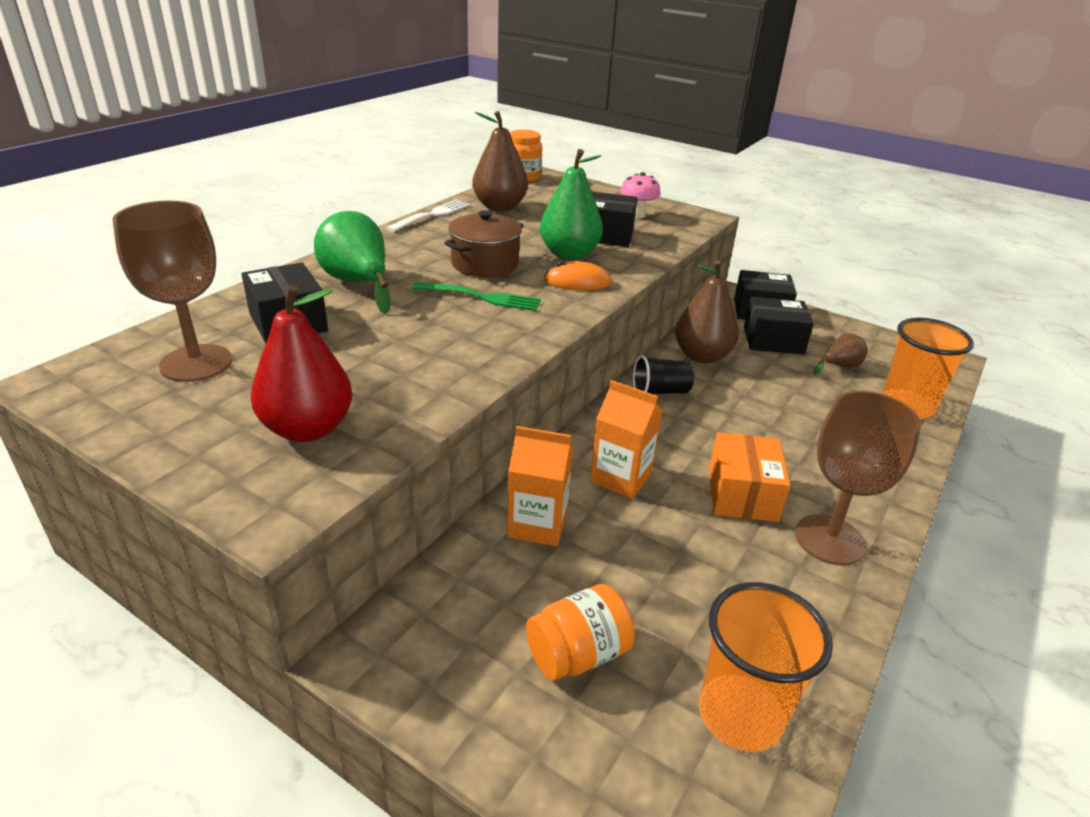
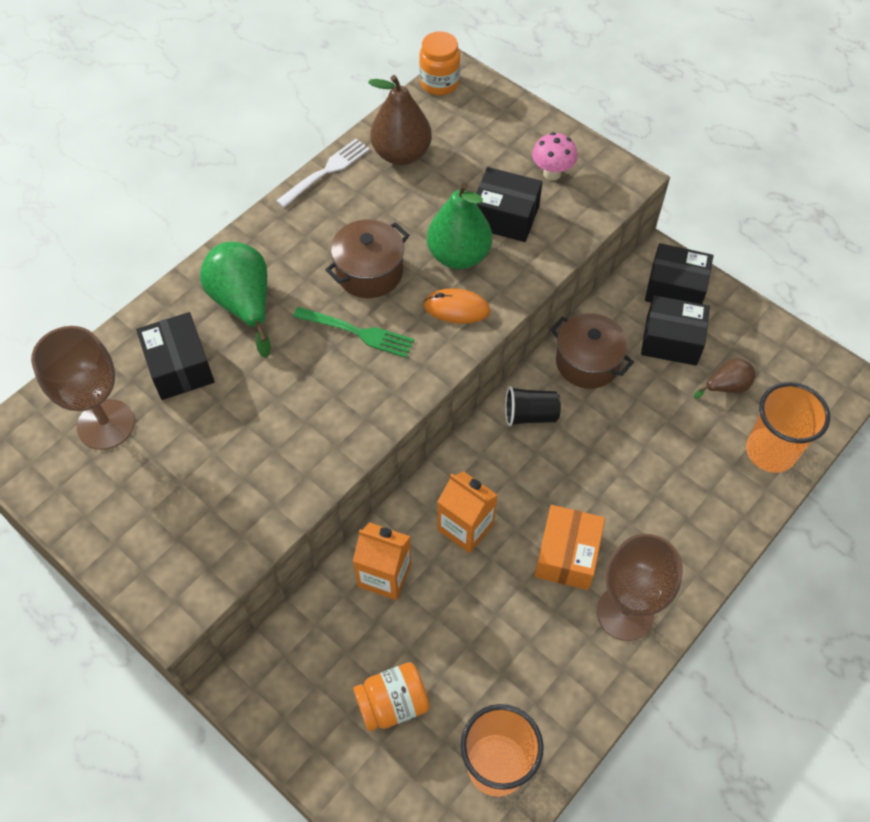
camera: 10 degrees right, 25 degrees up
(308, 429) = (196, 516): red pear -> none
(702, 356) = (587, 362): brown pear -> brown pot

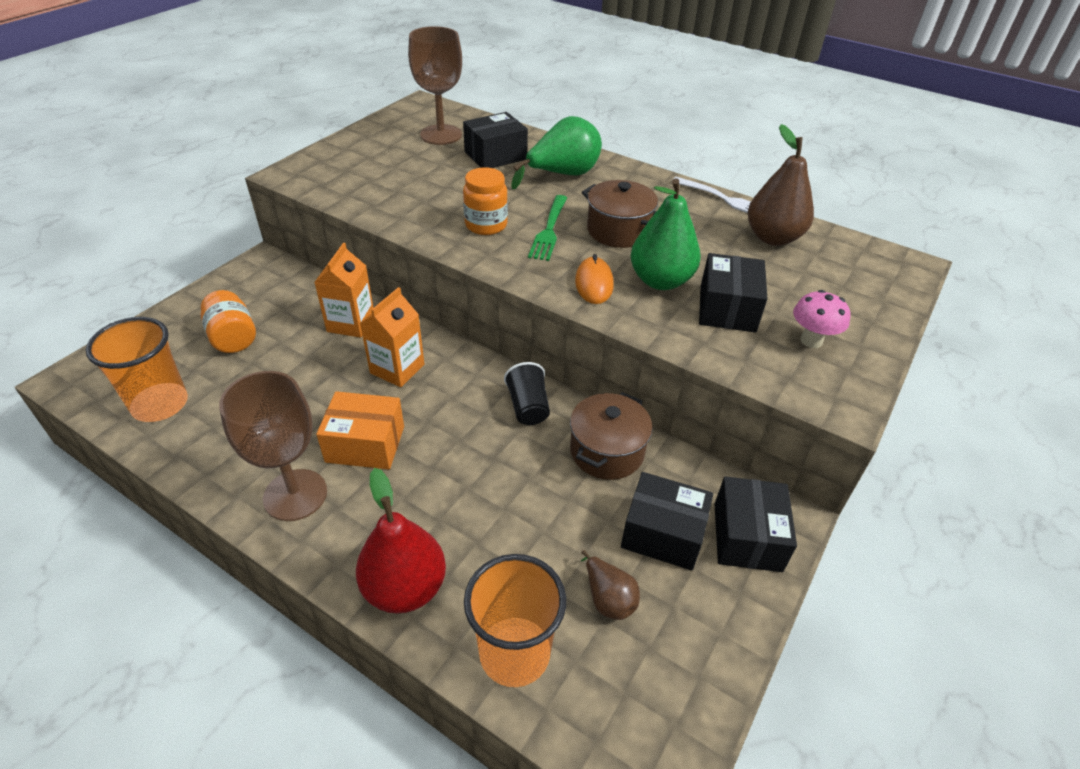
camera: 80 degrees right, 15 degrees down
(439, 83) = (887, 254): orange jar -> orange jar (486, 225)
(671, 340) = (663, 533): black box -> black box turned 75 degrees counterclockwise
(719, 522) = (405, 588): none -> red pear

